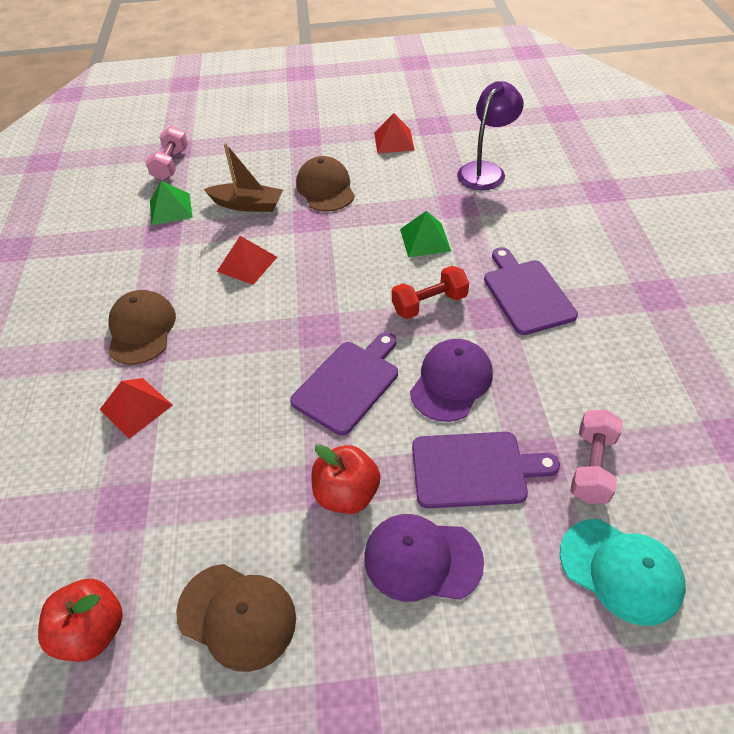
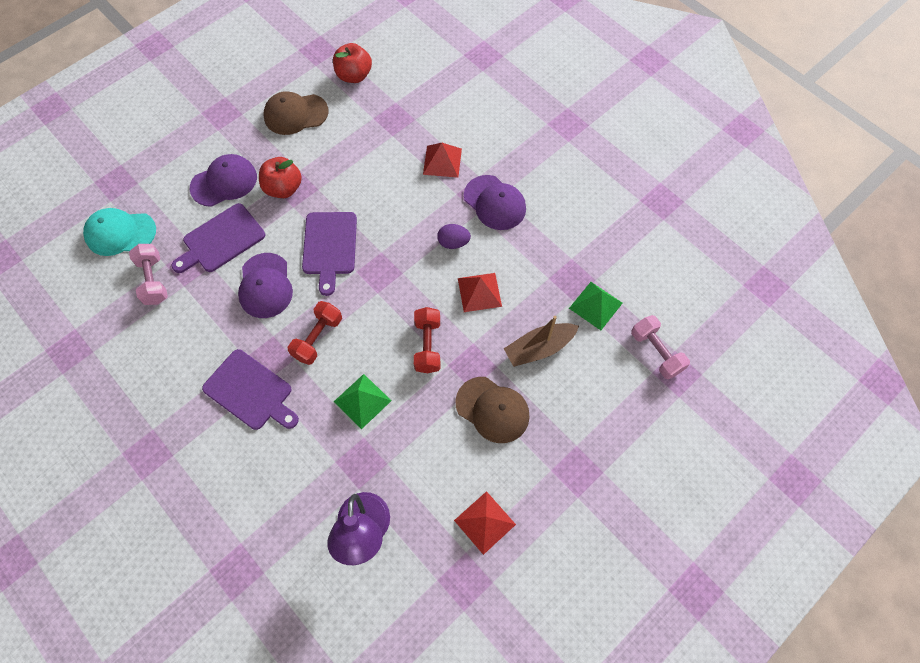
camera: 140 degrees right, 15 degrees up
(141, 329) = (495, 203): brown cap -> purple cap
(222, 316) = (453, 243): none -> purple egg
(333, 249) = (427, 345): none -> red dumbbell

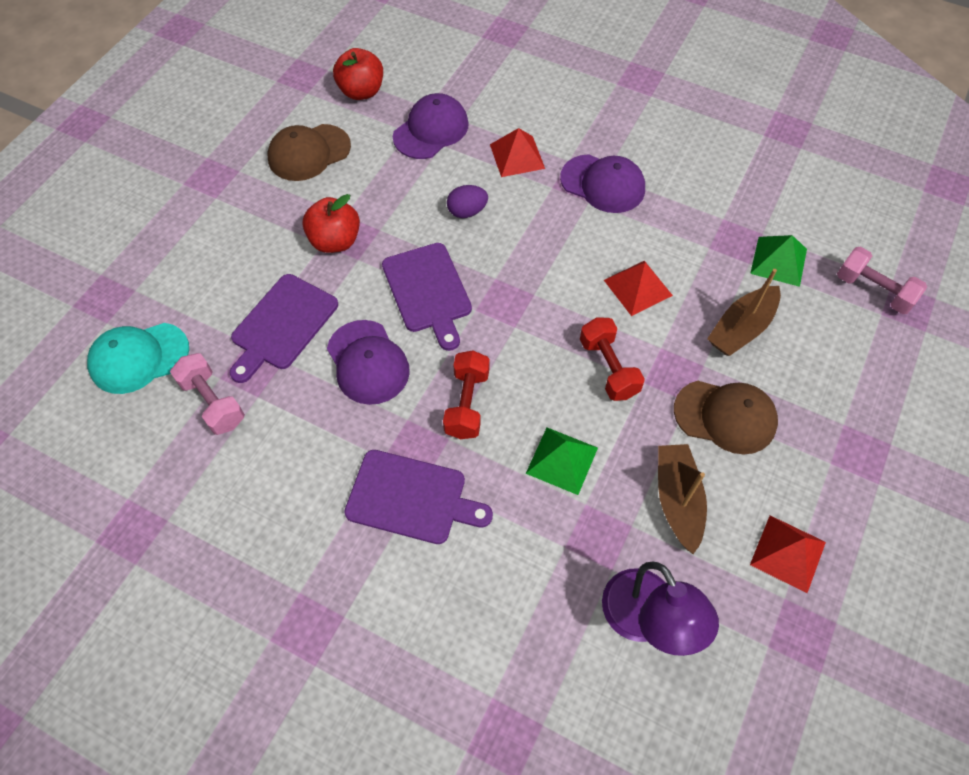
camera: 20 degrees left, 5 degrees down
(224, 182) = (253, 256): purple cap -> purple cap (431, 130)
(427, 457) = (677, 500): none -> brown boat
(453, 243) = (577, 242): purple egg -> purple egg (467, 211)

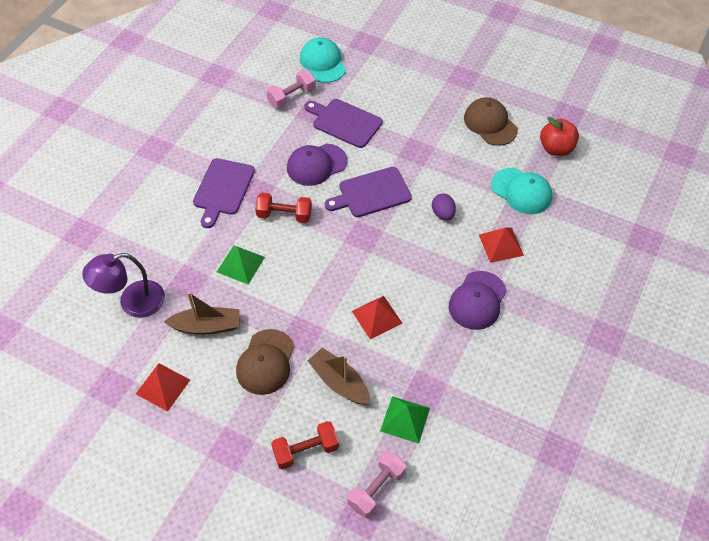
camera: 90 degrees right, 5 degrees down
(335, 241) = (412, 143): red apple -> none
(431, 130) = (521, 191): purple cap -> turquoise cap
(608, 368) = (308, 294): red dumbbell -> red dumbbell (306, 450)

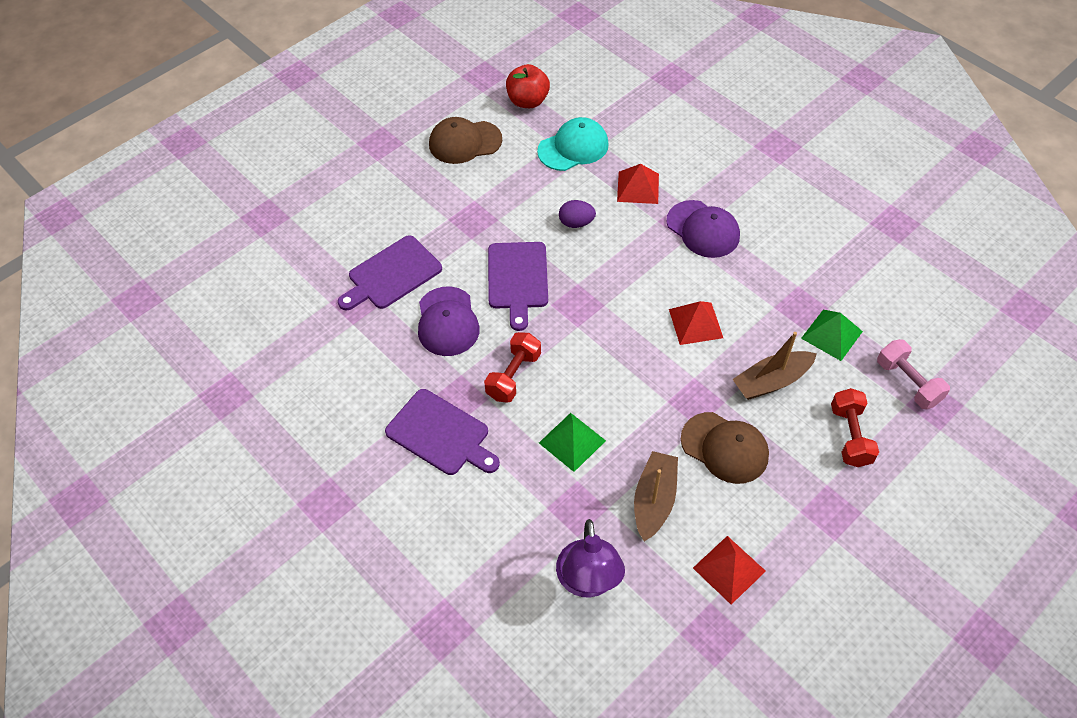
camera: 70 degrees left, 0 degrees up
(292, 97) = (317, 319): pink dumbbell -> none
(323, 62) = (275, 270): turquoise cap -> none

